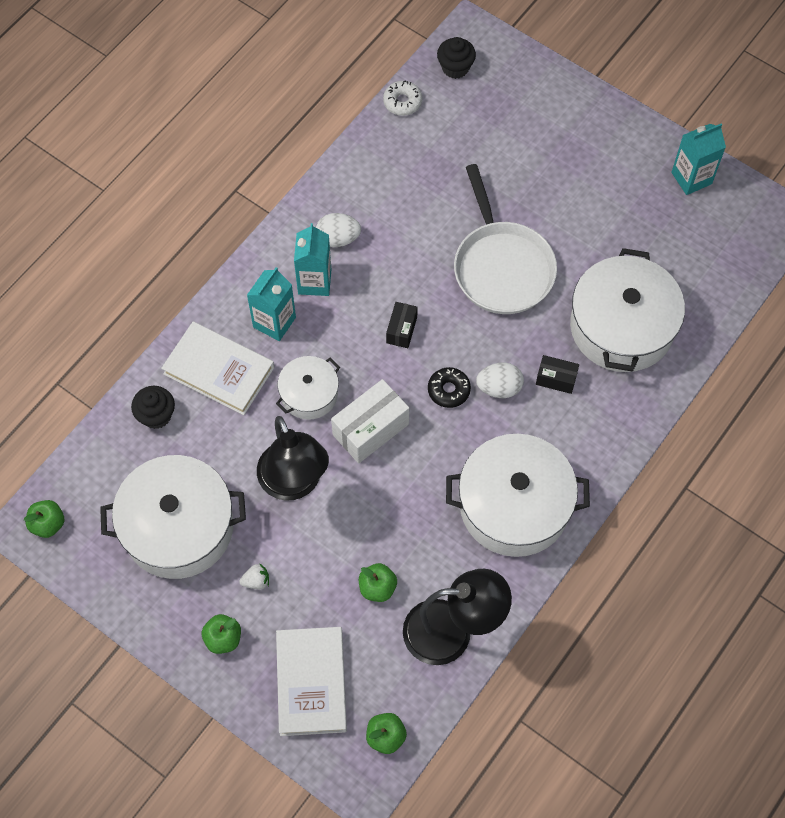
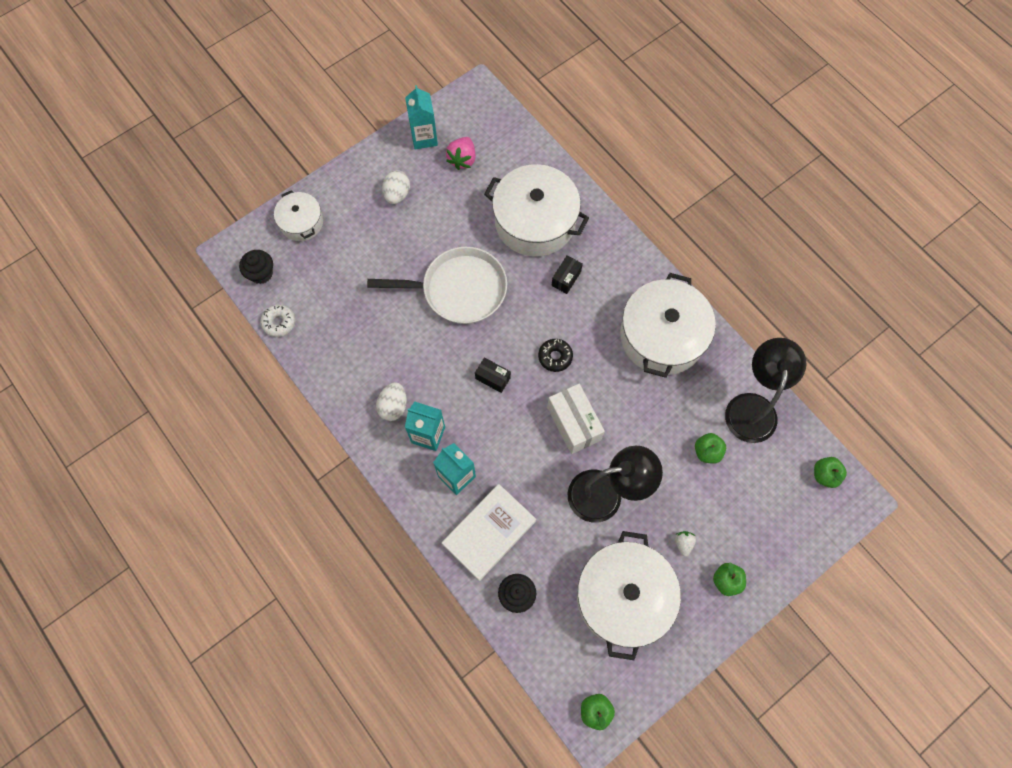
camera: 75 degrees left, 5 degrees up
(309, 394) = (530, 464): white pot -> white pot (301, 222)
(311, 682) = (774, 520): white book -> none
(499, 388) = (562, 320): white egg -> white egg (397, 194)
(677, 226) = (462, 159): none -> pink strawberry

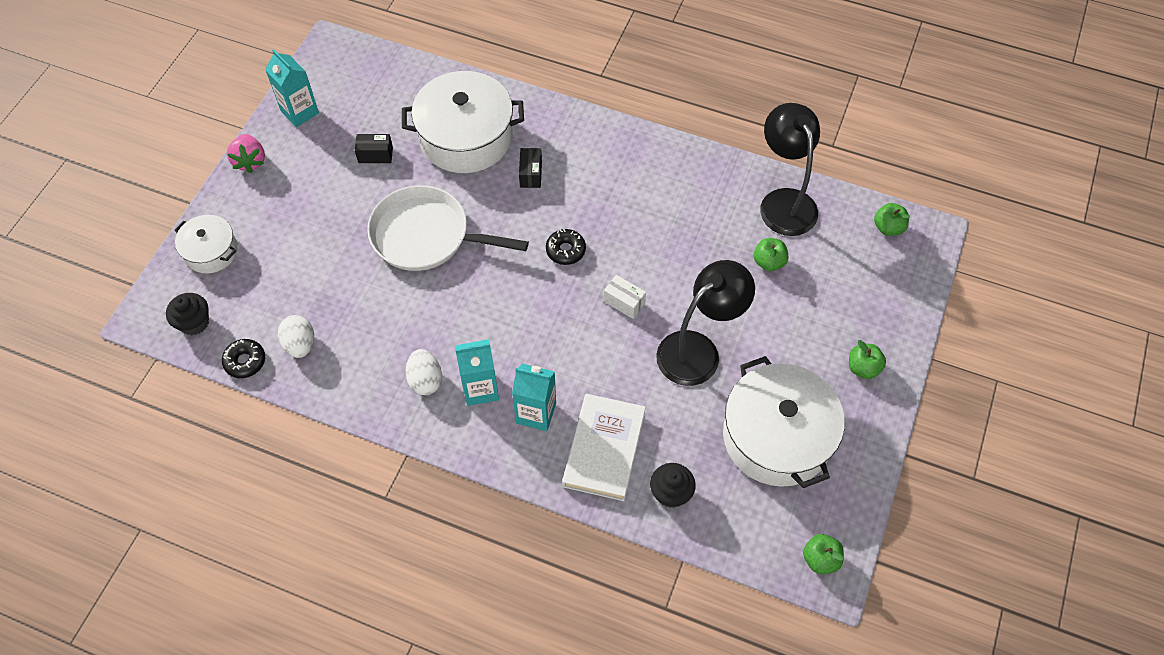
camera: 30 degrees left, 10 degrees down
(279, 322) = (245, 361): white donut -> black donut
(397, 194) = (303, 177): white egg -> white egg (300, 344)
(459, 289) = (426, 235): white pan -> white pan turned 135 degrees counterclockwise
(462, 159) = (354, 114): pink strawberry -> pink strawberry (250, 161)
(493, 378) = (514, 301): black box -> black box (375, 155)
(574, 423) = (624, 302): white box -> white box, size x0.57
(662, 336) = (658, 181): white pot -> none
(683, 543) = (801, 356): white strawberry -> none

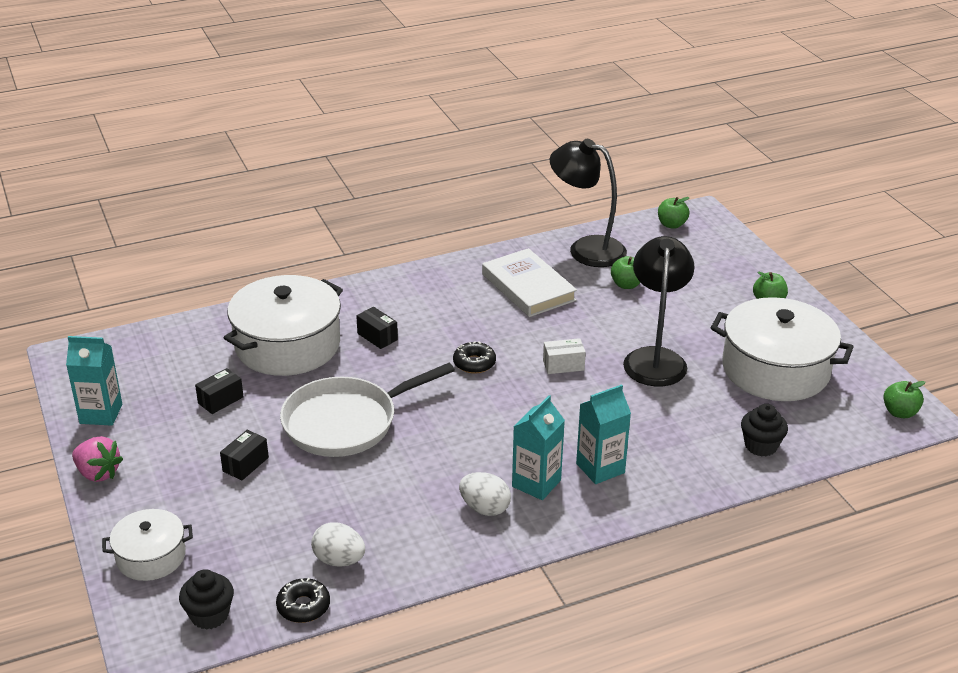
camera: 45 degrees left, 25 degrees down
(332, 222) = (245, 464): none -> black box
(604, 449) = (680, 454): white book -> white book (528, 287)

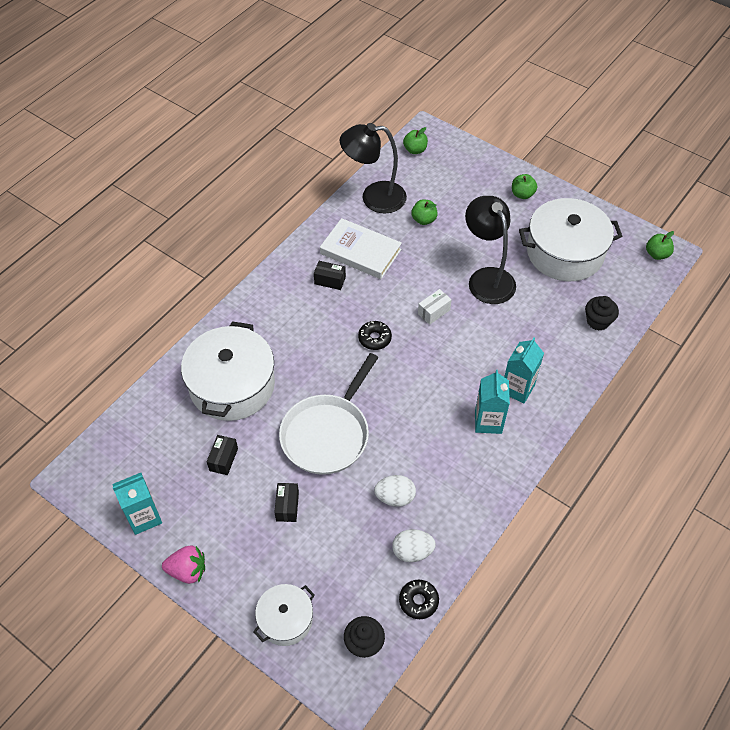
camera: 30 degrees left, 20 degrees up
(377, 336) = (290, 346): black box -> black box (330, 280)
(484, 508) = (471, 459): white egg -> white egg (395, 497)

